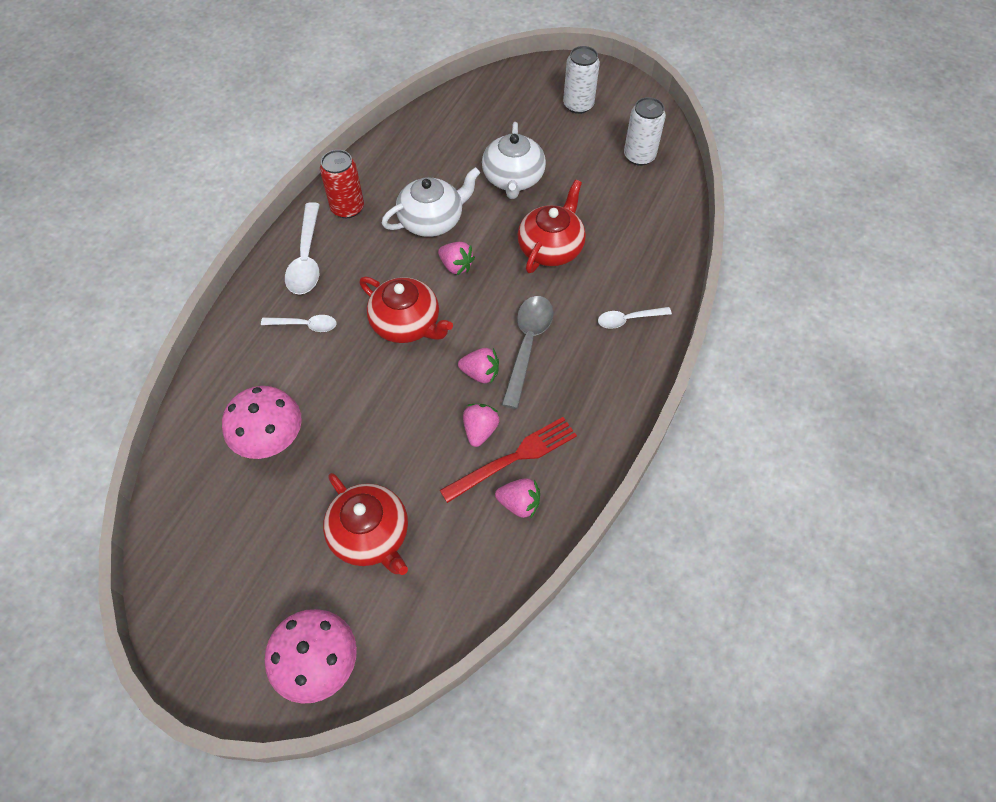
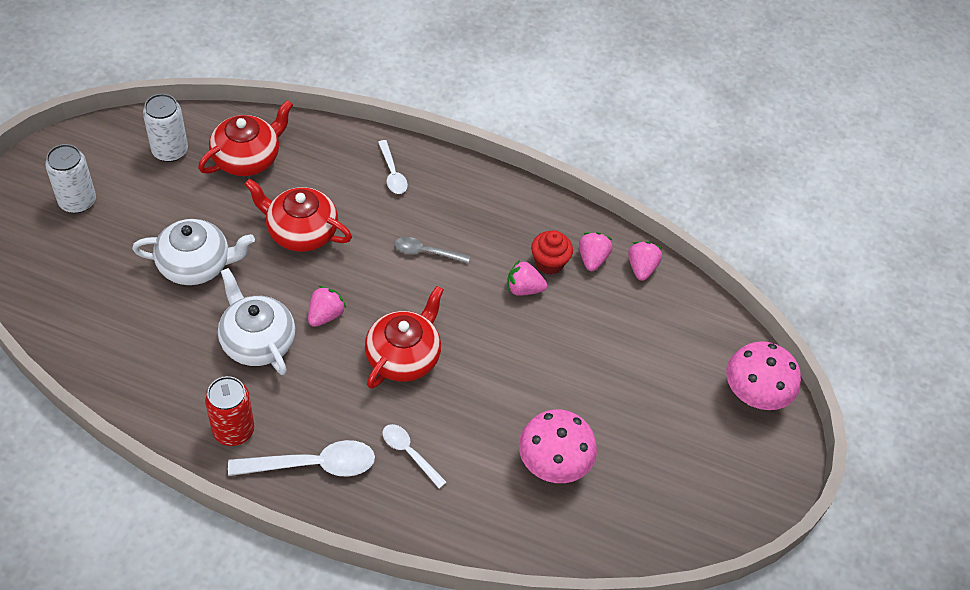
camera: 100 degrees left, 5 degrees down
(305, 325) = (409, 453): white spoon -> white spoon turned 45 degrees counterclockwise
(371, 535) = (637, 368): red teapot -> red teapot (247, 158)
(480, 373) = (461, 290): pink strawberry -> pink strawberry (641, 268)
(514, 458) = (549, 263): red fork -> red cupcake
(527, 345) = (426, 252): grey spoon -> grey spoon, size x0.59

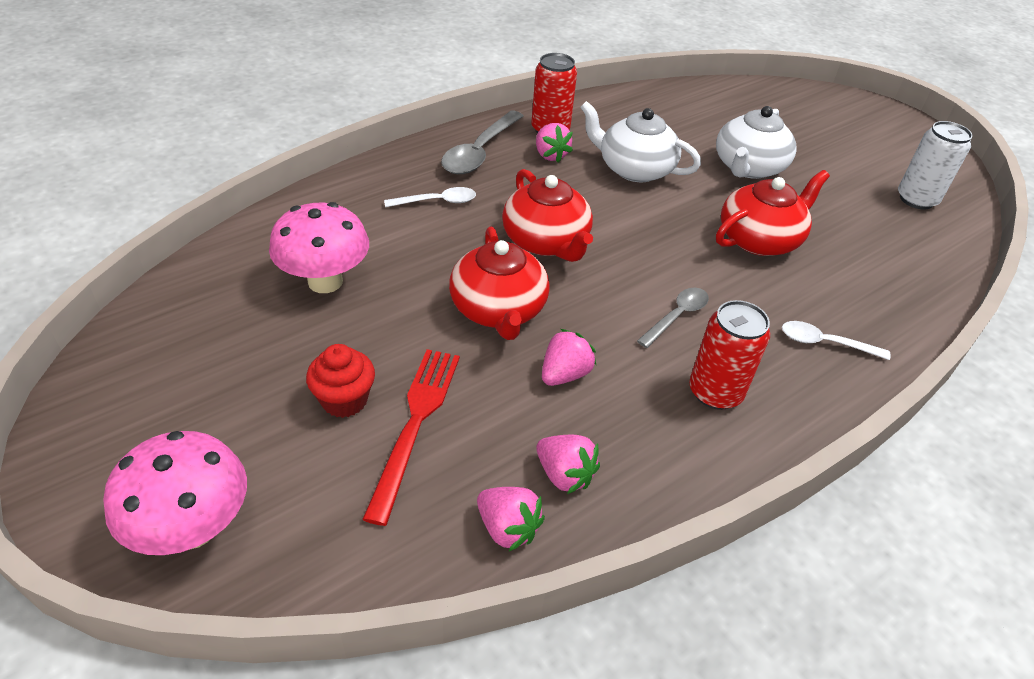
camera: 125 degrees right, 10 degrees down
(77, 201) = (860, 135): white can -> none
(247, 158) = (890, 243): red teapot -> red teapot (498, 310)
(257, 341) = (634, 169): white teapot -> white teapot turned 150 degrees counterclockwise
(313, 465) = (480, 152): white spoon -> grey spoon
(325, 315) = (636, 215): pink strawberry -> pink strawberry (550, 155)
(479, 214) = (715, 392): none -> red can
(549, 263) = (589, 422): red cupcake -> red cupcake (344, 400)
(617, 341) = (415, 423): none -> red fork

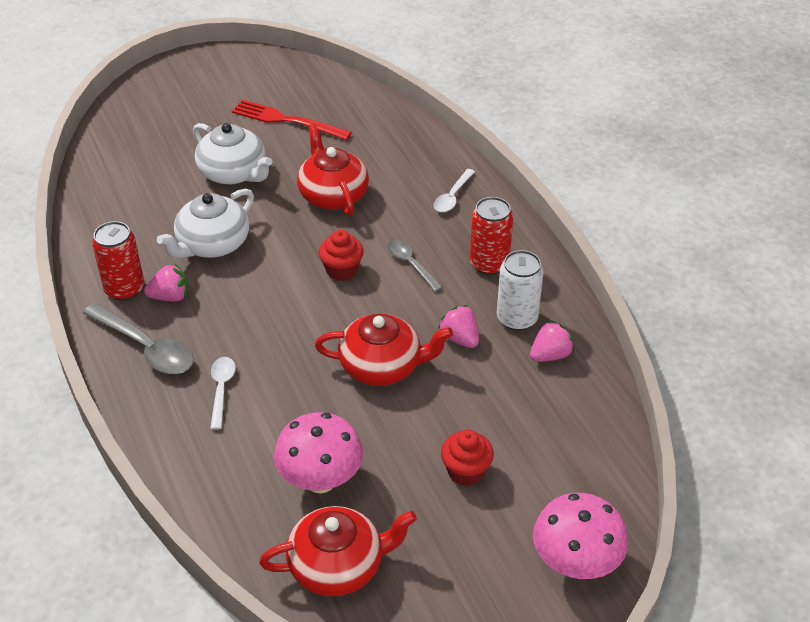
camera: 75 degrees left, 0 degrees up
(415, 423) = (495, 430): red fork -> red fork (287, 120)
(507, 528) = (589, 390): pink strawberry -> none
(546, 242) = (302, 322): red teapot -> red teapot (338, 565)
(639, 261) = (342, 270): none -> red cupcake
(916, 199) = (306, 95): white can -> white can (517, 318)

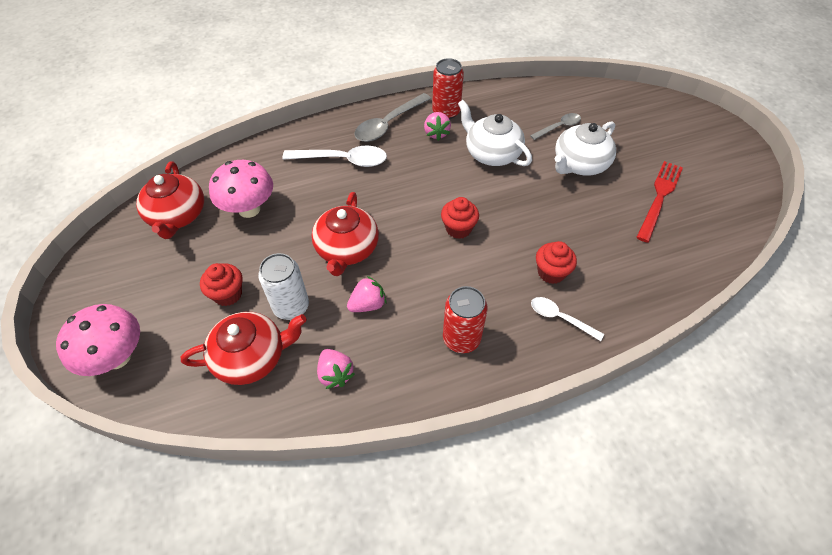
camera: 95 degrees right, 10 degrees up
(221, 389) = (343, 160): white spoon -> white spoon, size x1.68
(332, 195) = (556, 226): red teapot -> red teapot (252, 357)
(397, 200) = (551, 272): none -> red cupcake
(411, 264) = (463, 276): grey spoon -> grey spoon (558, 127)
(517, 318) = (386, 352): white can -> white can (291, 306)

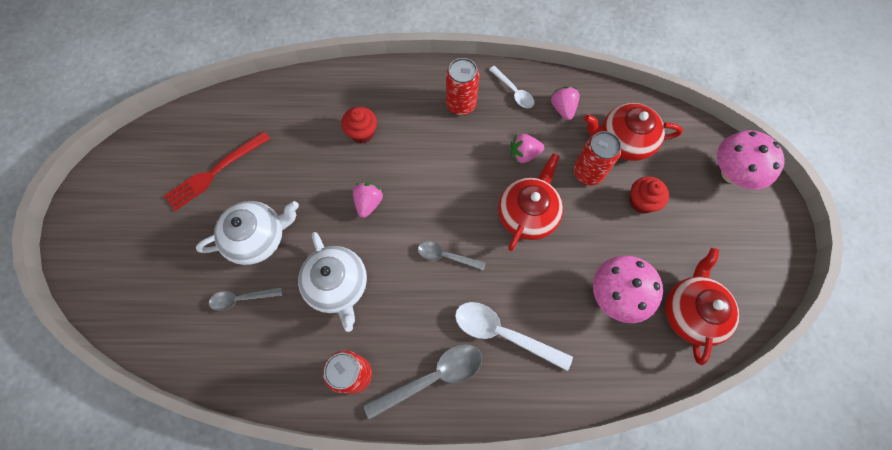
camera: 160 degrees left, 15 degrees up
(291, 306) = (588, 173): white can -> red can
(411, 195) = (446, 256): none -> grey spoon
(436, 133) = (383, 339): pink strawberry -> pink strawberry (368, 203)
(458, 229) = (418, 201): red cupcake -> none
(560, 318) = (379, 96): white spoon -> white spoon (514, 92)

